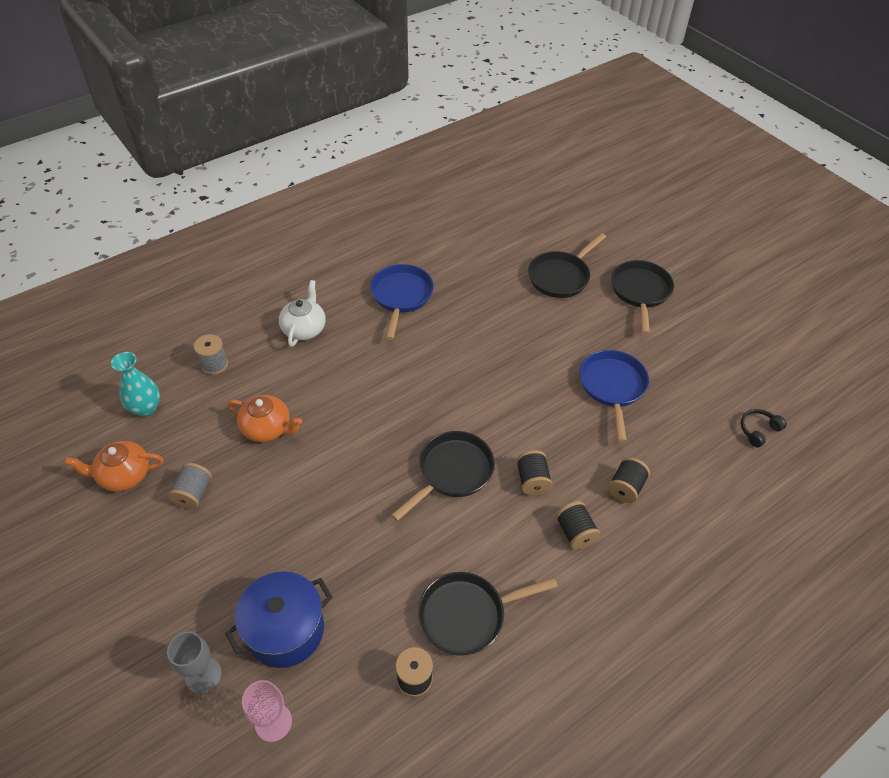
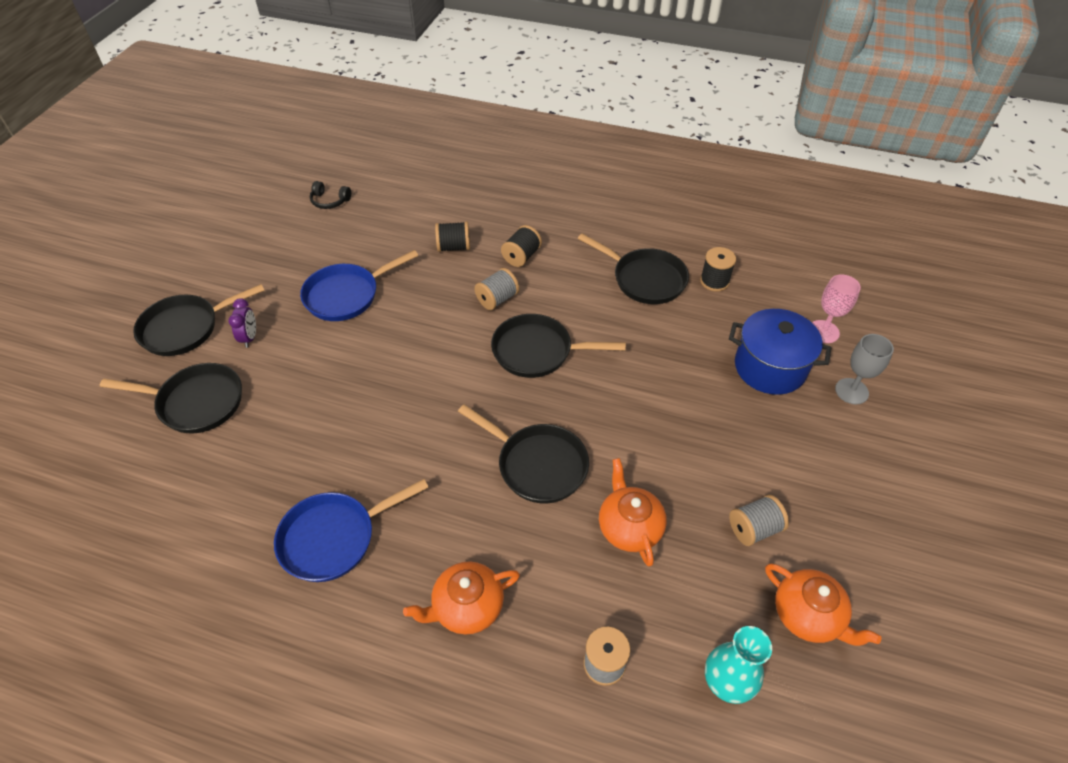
camera: 125 degrees left, 0 degrees up
(304, 328) = (467, 607): white teapot -> orange teapot
(356, 410) = (537, 465): none -> black pan
(532, 480) = (497, 299): black spool -> grey spool
(604, 319) = (250, 338): none -> purple clock

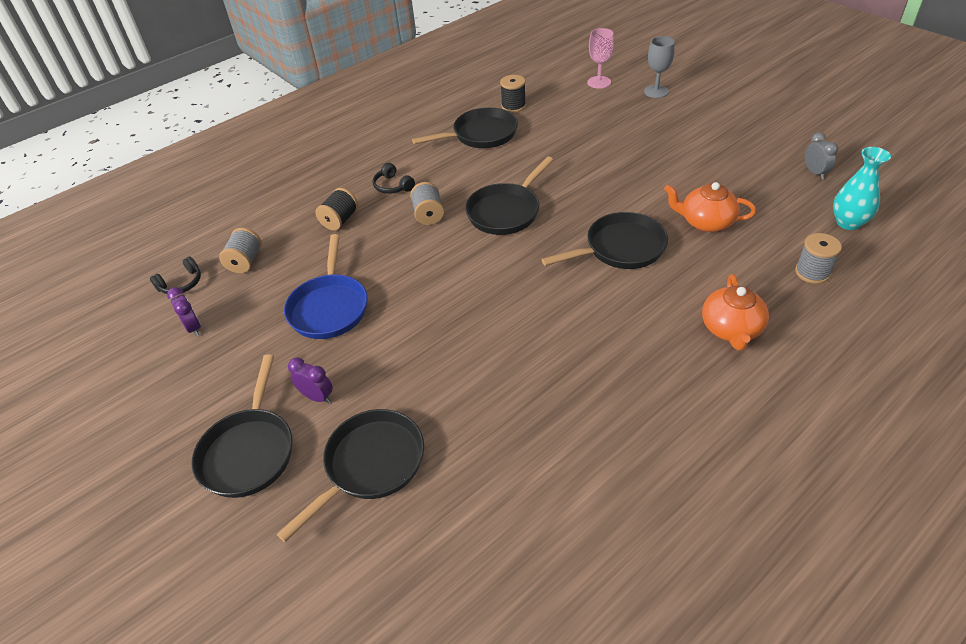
camera: 55 degrees left, 5 degrees down
(288, 233) = (193, 328): none -> purple clock
(334, 538) = (617, 394): blue pan -> none
(521, 256) = (393, 186): black spool -> black headphones
(754, 529) = (739, 169): grey spool -> grey spool (245, 261)
(770, 367) = (612, 113): blue pot -> none
(808, 615) = (814, 173): orange teapot -> grey clock

